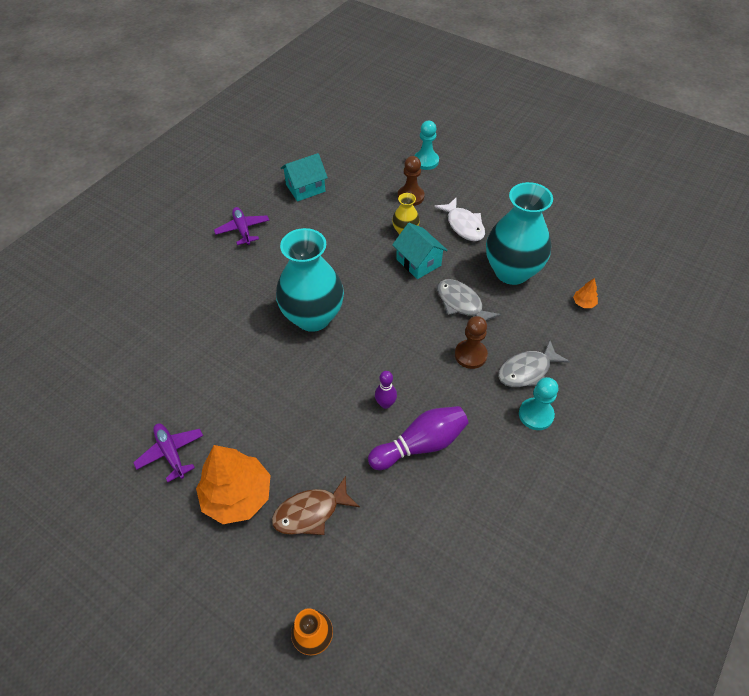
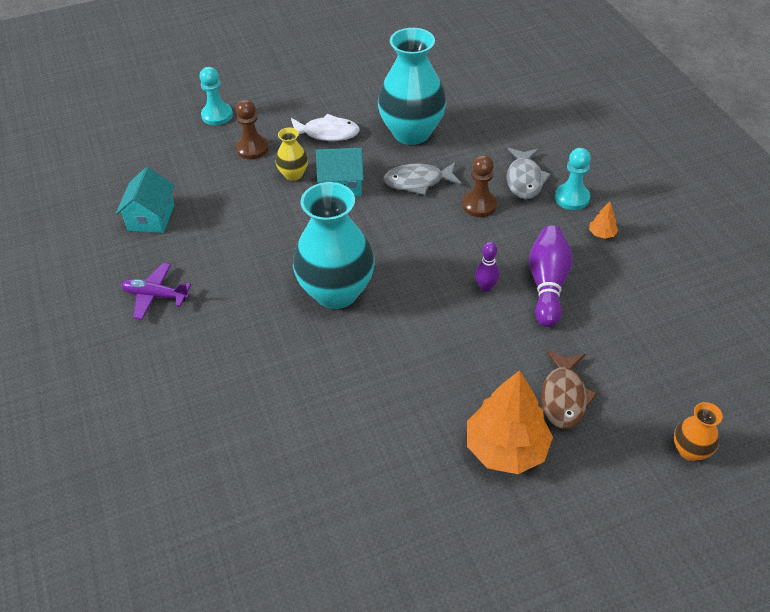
camera: 55 degrees left, 5 degrees down
(171, 453) = (412, 487): purple plane -> none
(583, 303) = (484, 111): orange tree -> orange tree (602, 234)

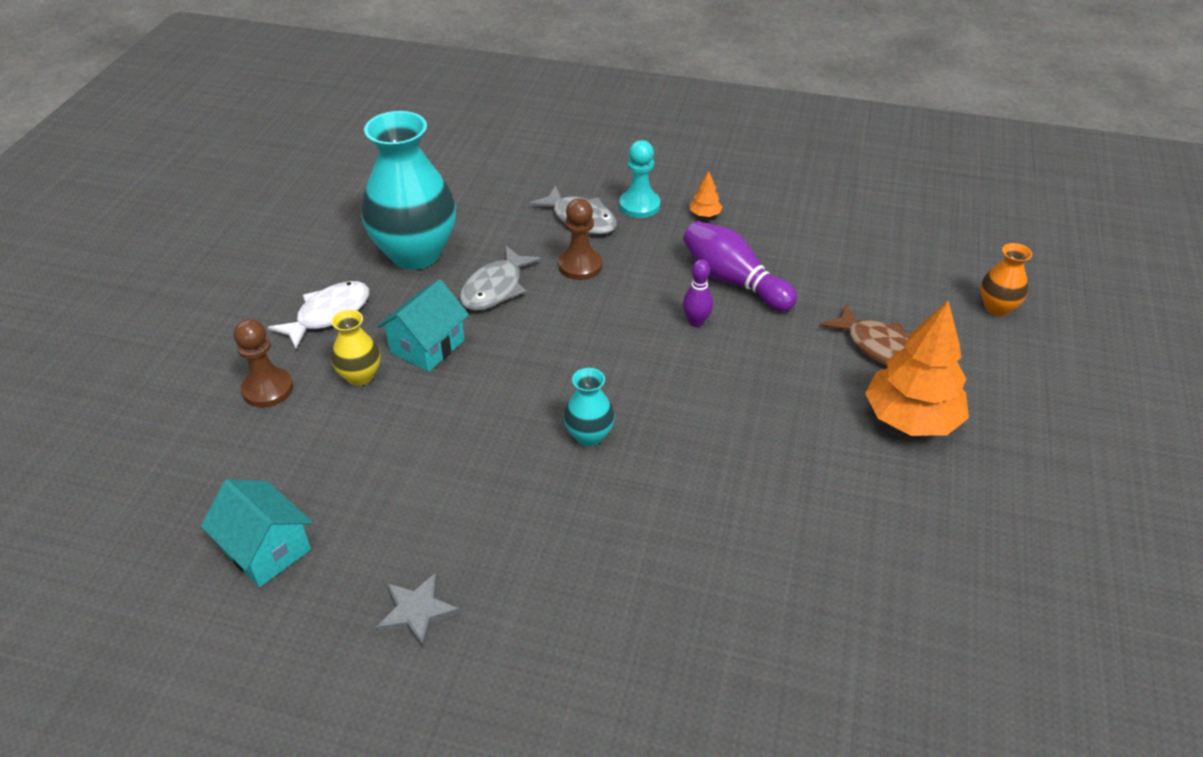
camera: 55 degrees left, 5 degrees down
(155, 296) = (417, 612): purple plane -> grey star
(217, 115) = (160, 391): turquoise pawn -> none
(336, 292) = (589, 435): turquoise vase -> turquoise vase, size x0.46

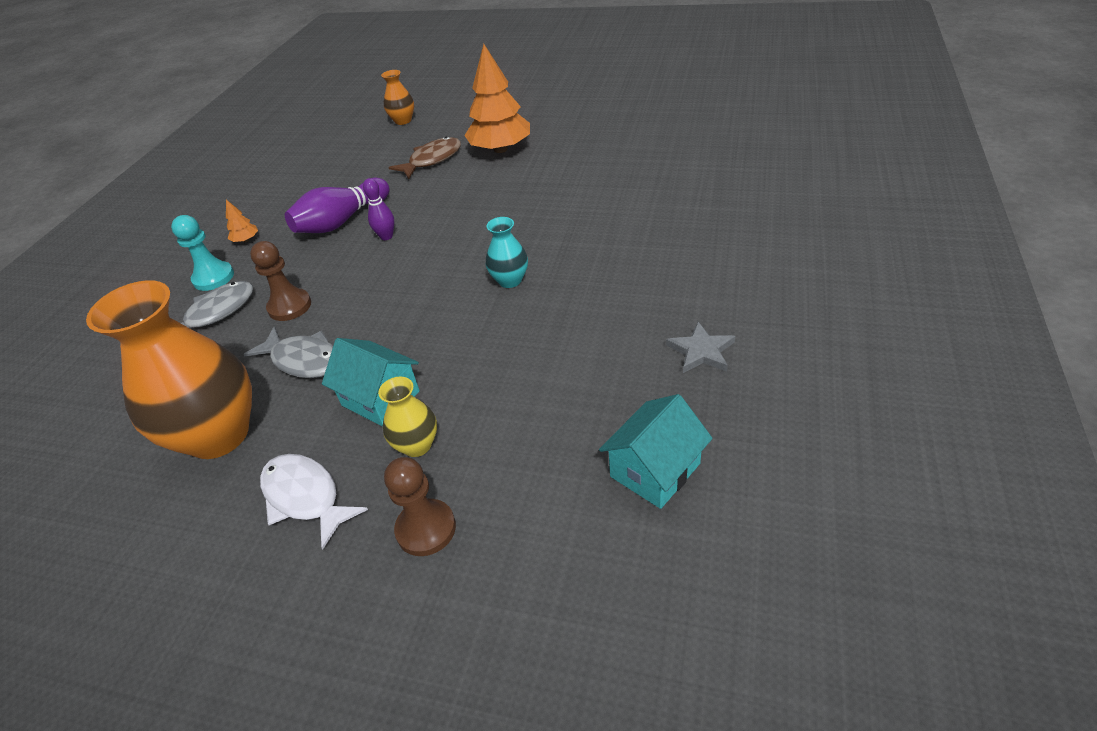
camera: 85 degrees left, 0 degrees up
(415, 253) = (218, 435): turquoise vase -> orange vase

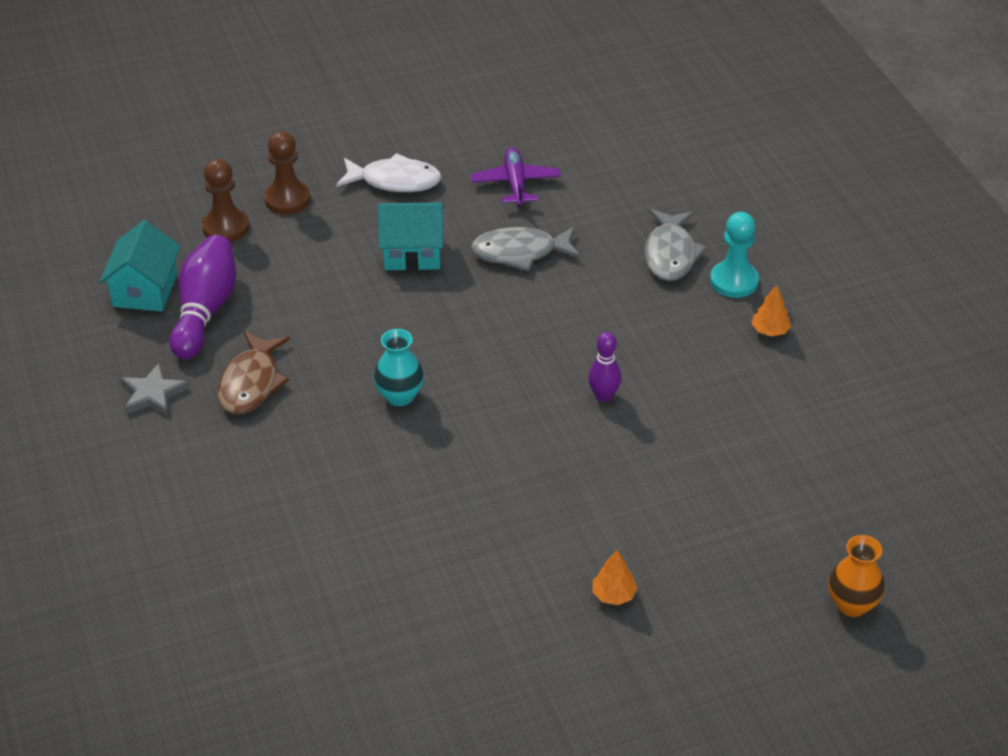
camera: 140 degrees right, 0 degrees up
(218, 435) = (515, 184): orange vase -> purple plane
(290, 306) = (604, 287): brown pawn -> brown pawn (225, 227)
(342, 221) = (688, 395): purple bowling pin -> purple bowling pin (205, 310)
(417, 445) = (345, 237): yellow vase -> none
(432, 160) = (695, 535): brown fish -> brown fish (251, 383)
(500, 149) = (613, 595): orange tree -> orange tree, size x0.41

